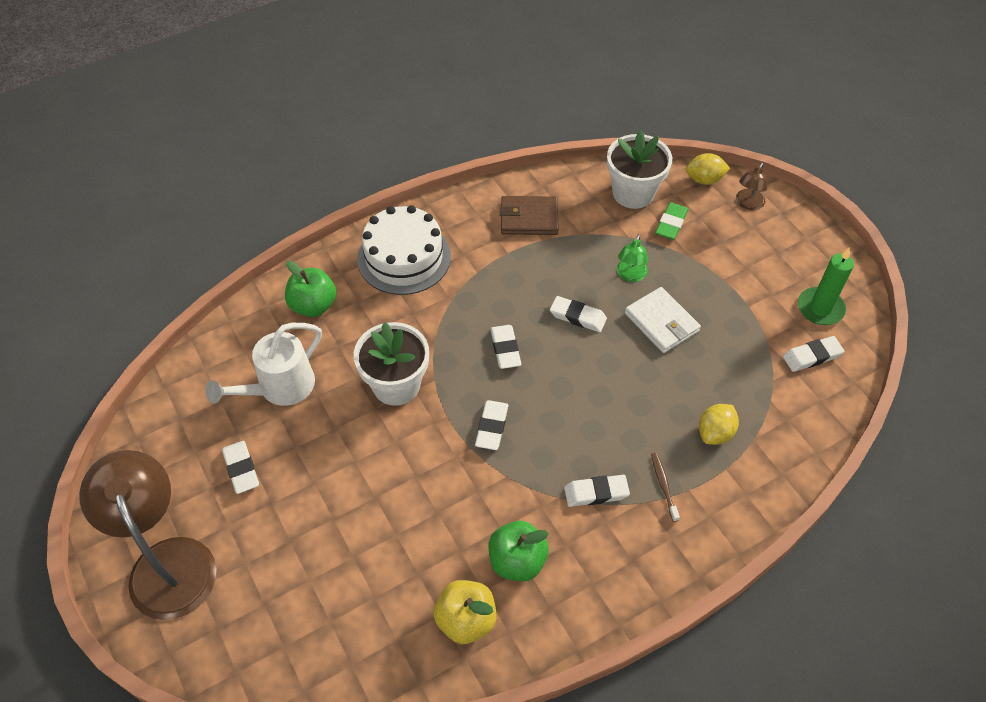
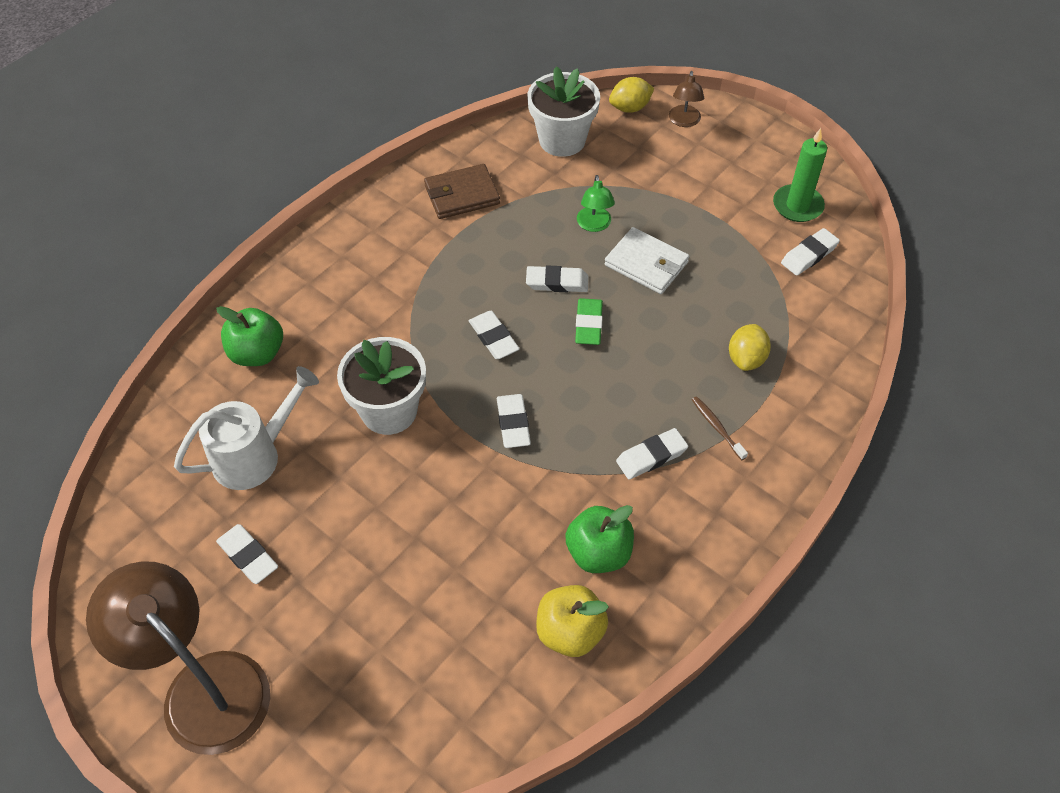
camera: 20 degrees left, 0 degrees up
(279, 388) = (255, 454): white watering can -> white watering can turned 150 degrees counterclockwise
(404, 257) = (340, 273): white cake -> none
(671, 223) = (614, 161): green eraser -> green eraser (588, 324)

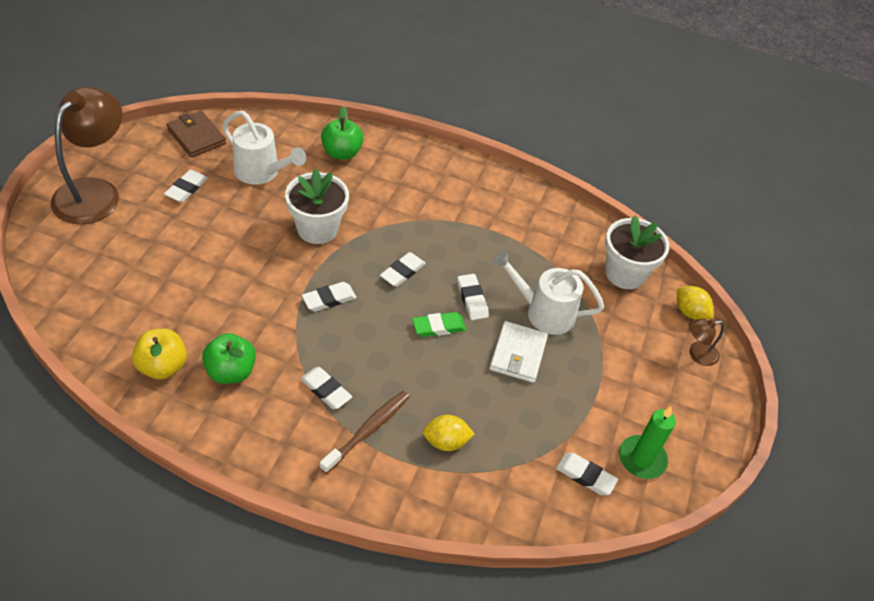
camera: 65 degrees right, 5 degrees down
(462, 195) = (532, 224): brown wallet -> brown wallet (196, 137)
(594, 225) = (543, 312): green lamp -> white watering can
(717, 427) = (367, 430): brown toothbrush -> brown toothbrush, size x1.71

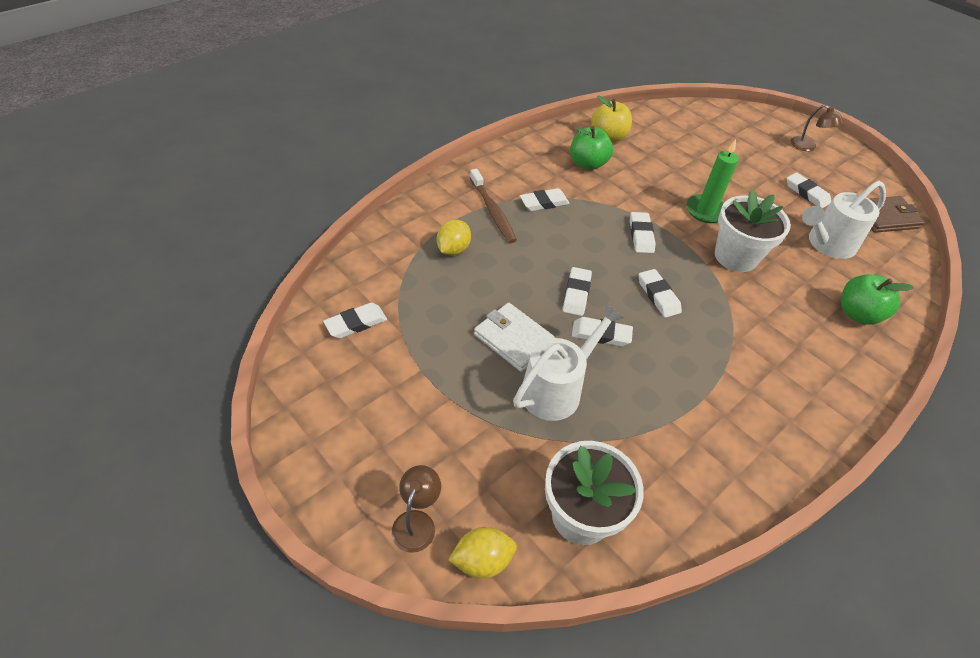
camera: 120 degrees right, 0 degrees up
(94, 192) = (807, 147): brown lamp -> brown lamp, size x0.44
(438, 327) = (576, 294): green eraser -> white eraser
(642, 459) = (338, 376): green candle -> green candle (705, 211)

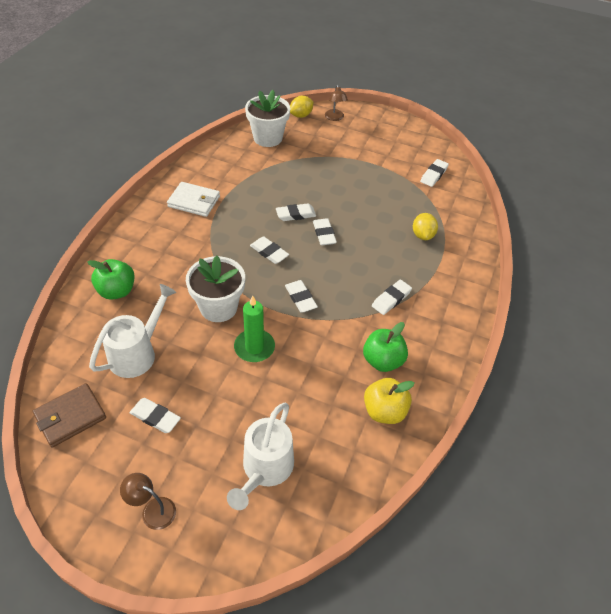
camera: 155 degrees right, 0 degrees up
(493, 211) = (422, 275): brown toothbrush -> none
(514, 339) = (344, 195): white wallet -> white wallet (194, 201)
(557, 388) = (305, 180): white watering can -> white watering can (265, 470)

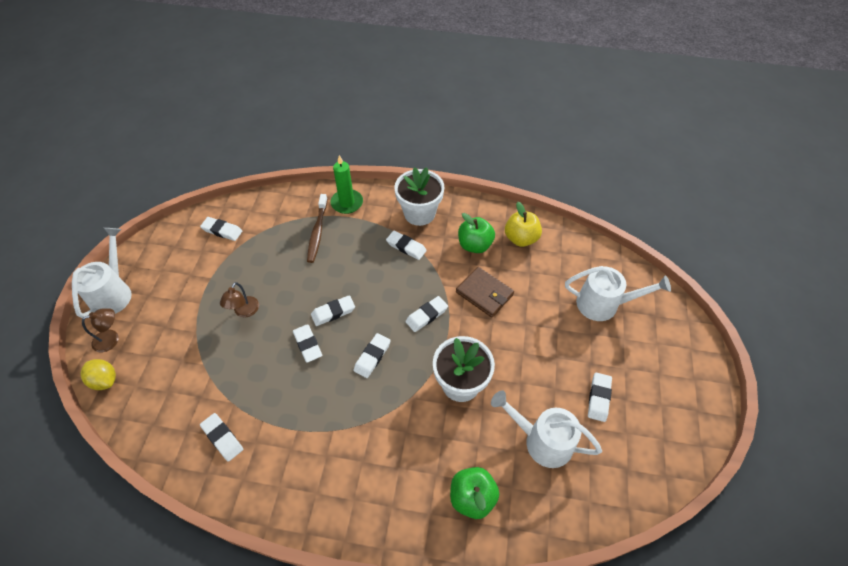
camera: 100 degrees left, 5 degrees up
(70, 416) = (632, 473): brown wallet -> brown wallet (484, 293)
(152, 510) = (672, 371): brown lamp -> brown lamp (244, 311)
(194, 201) = (303, 463): white wallet -> none
(232, 164) = (222, 438): none -> white eraser
(254, 347) = (496, 340): green candle -> green candle (347, 203)
(268, 138) = (159, 409): white flower pot -> white flower pot (419, 213)
(378, 118) = (113, 292): none -> white watering can
(422, 235) = (317, 232): yellow lemon -> brown toothbrush

